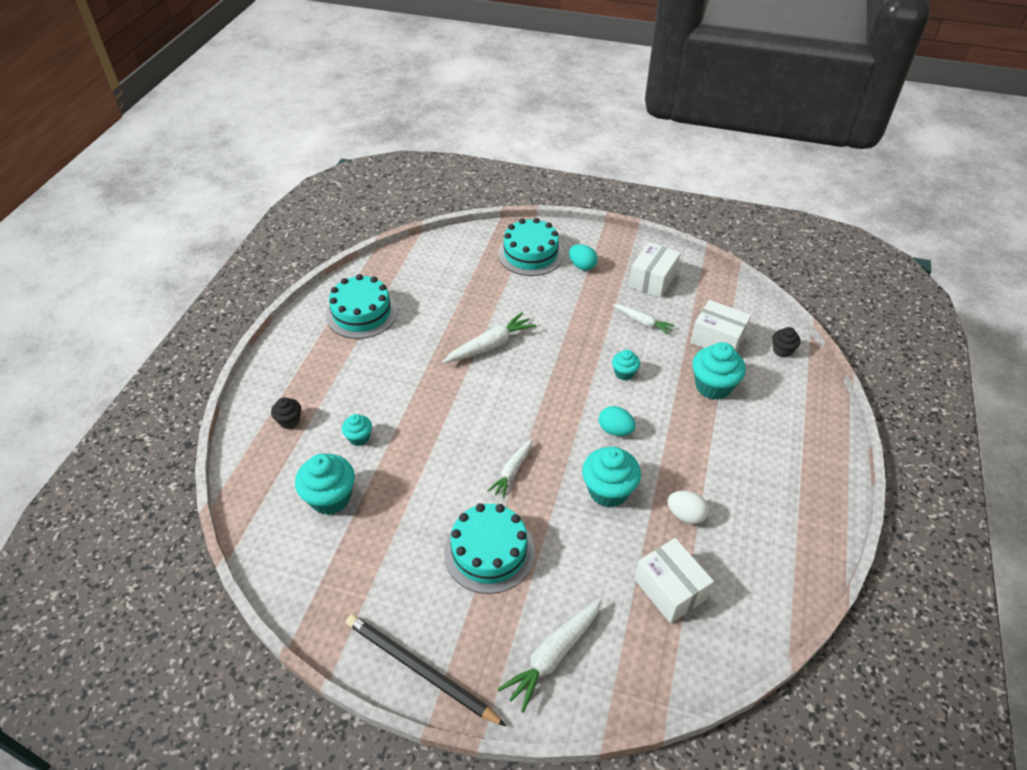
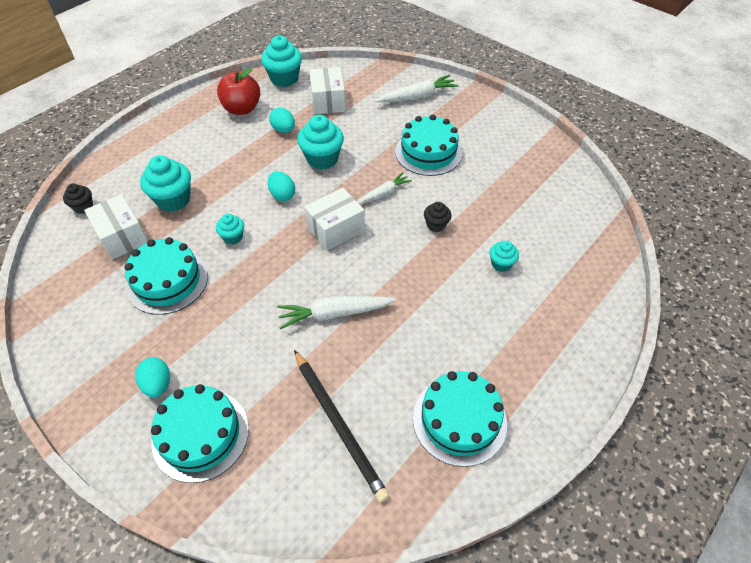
camera: 155 degrees left, 5 degrees up
(289, 421) = (566, 304): black cupcake -> black cupcake (436, 225)
(330, 498) = (536, 223): turquoise cupcake -> turquoise cupcake (284, 78)
(420, 669) = (498, 113): black pencil -> black pencil (338, 424)
(642, 322) = (167, 281): white carrot -> turquoise cake
(652, 280) = (105, 328): white box -> white box (336, 229)
(685, 515) = (283, 130): white egg -> turquoise egg
(764, 527) = (242, 109): none -> red apple

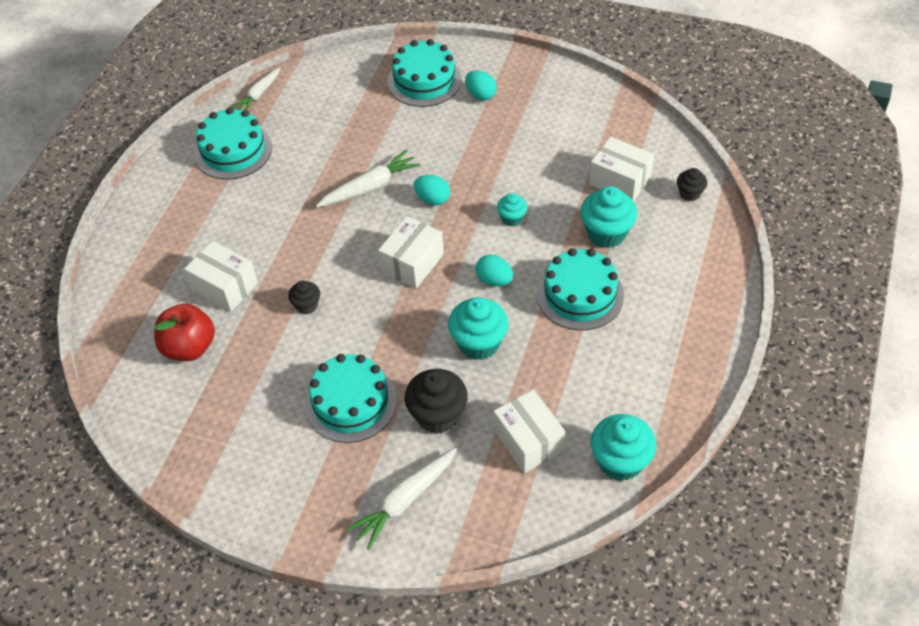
camera: 160 degrees right, 0 degrees up
(167, 281) = (540, 161): turquoise cake -> turquoise cake (580, 295)
(242, 109) = (635, 382): red apple -> red apple (189, 347)
(283, 130) = (555, 368): turquoise egg -> turquoise egg (432, 199)
(338, 424) = (326, 118): black pencil -> none
(375, 129) = (437, 415): none -> black cupcake
(383, 194) = (381, 322): white carrot -> white carrot (259, 94)
(501, 264) = (225, 286): turquoise cupcake -> white box

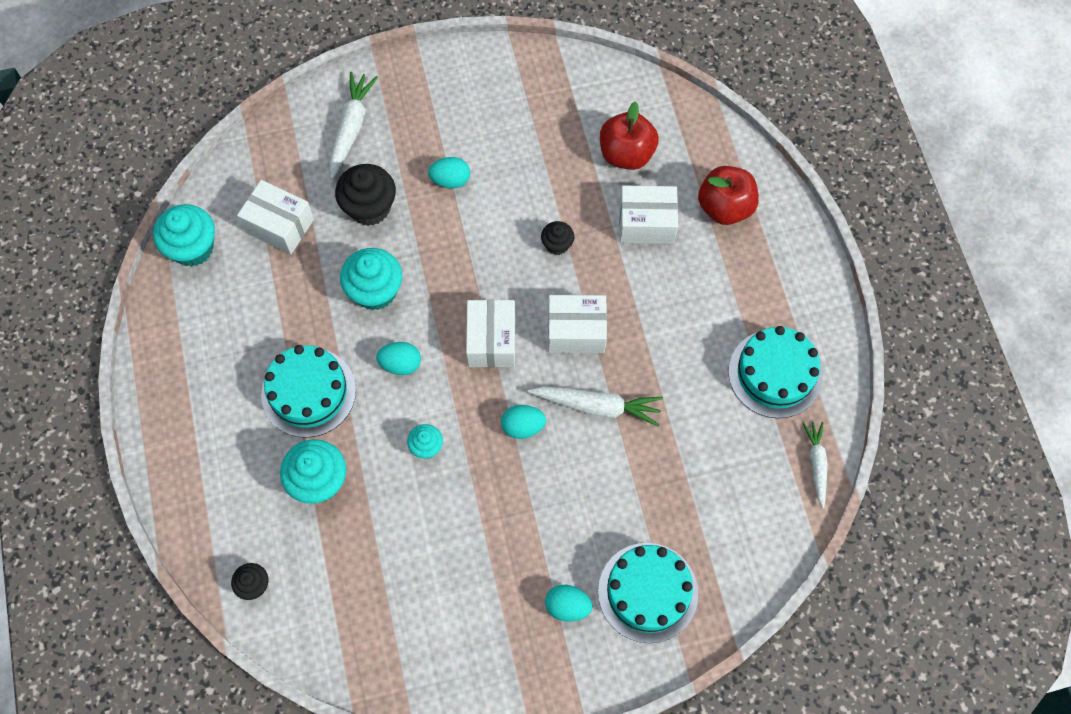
camera: 145 degrees right, 15 degrees up
(156, 268) = (725, 207): none -> red apple
(351, 402) = (450, 180): turquoise cake -> turquoise egg
(370, 187) = (597, 406): white carrot -> white carrot turned 105 degrees counterclockwise
(619, 181) = (339, 561): white box -> white box (576, 331)

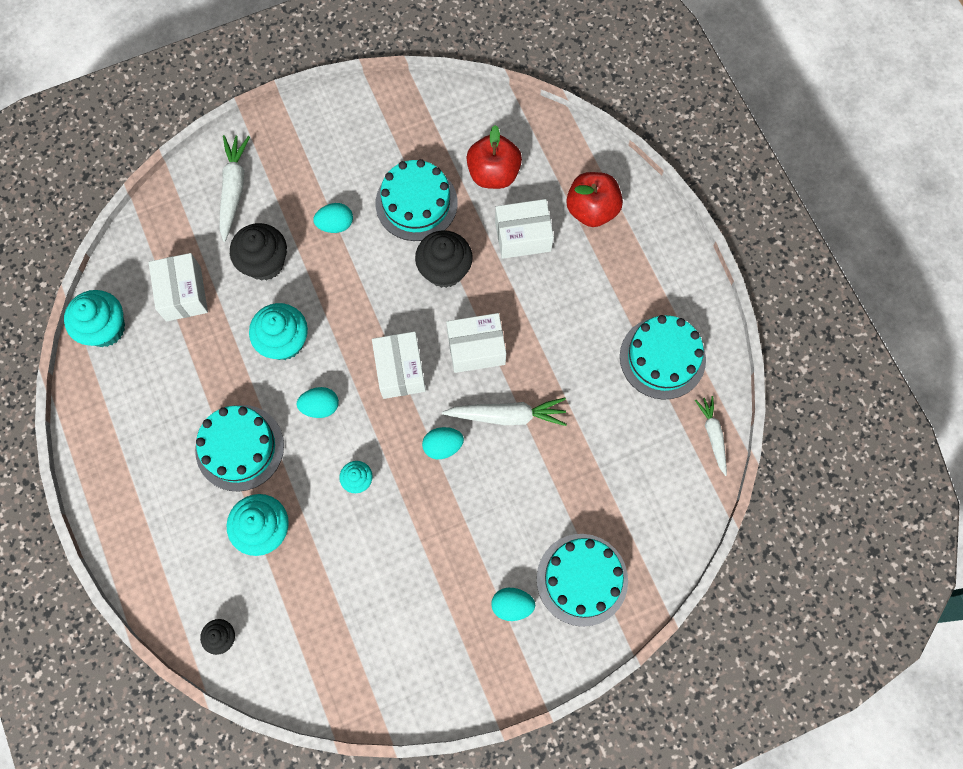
camera: 10 degrees left, 5 degrees up
(279, 225) = (183, 294): white box -> white box turned 60 degrees clockwise
(539, 172) = (416, 203): none -> turquoise cake
(557, 245) = (445, 270): black cupcake -> black cupcake, size x1.82

